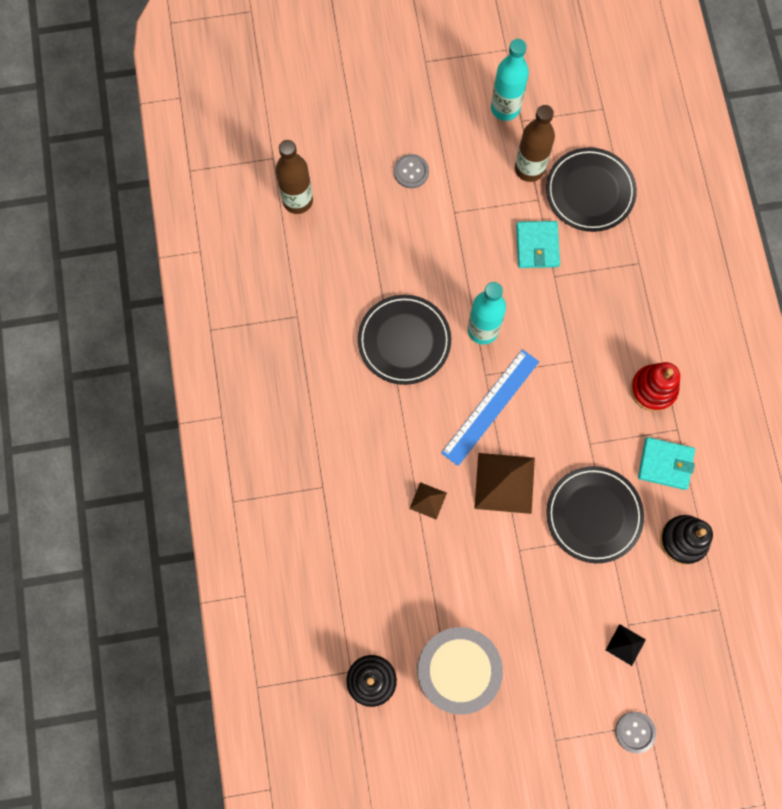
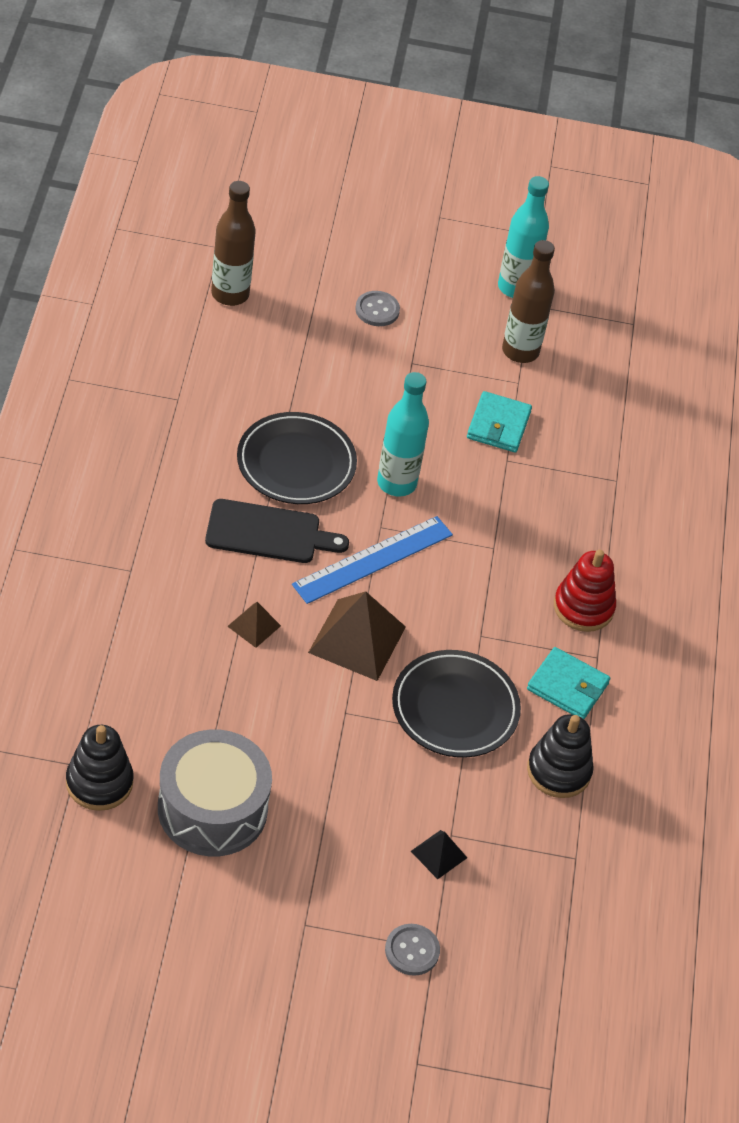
camera: 10 degrees right, 25 degrees down
(408, 413) = (268, 533): none -> black cutting board
(590, 192) = (584, 395): black plate -> none

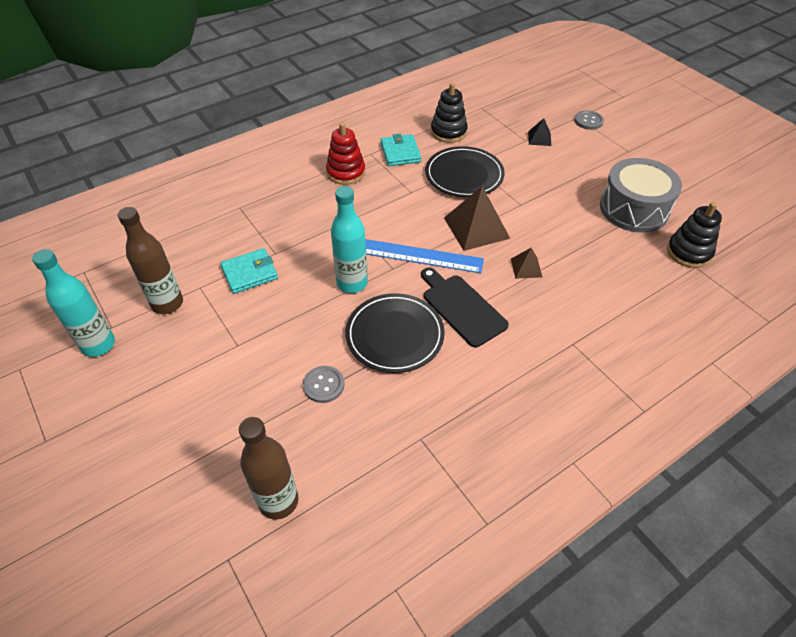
camera: 125 degrees left, 0 degrees up
(377, 310) = (201, 399): grey button -> grey button (324, 385)

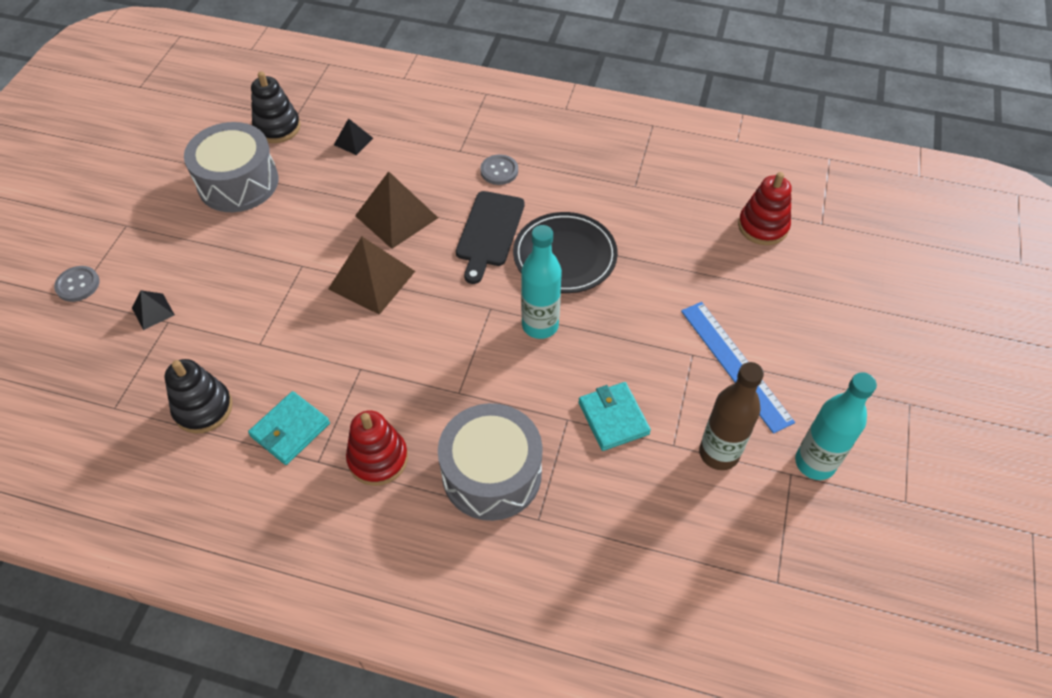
camera: 130 degrees left, 5 degrees up
(250, 273) = (613, 418): turquoise wallet -> turquoise wallet turned 45 degrees clockwise
(278, 501) = (763, 226): brown bottle -> red stacking toy
(285, 205) = (492, 473): none -> grey drum
(324, 385) = (658, 267): grey button -> grey button (499, 171)
(419, 256) = (454, 299): blue ruler -> blue ruler (735, 365)
(464, 175) = (288, 339): black plate -> none
(526, 267) = (396, 216): brown pyramid -> brown pyramid, size x1.96
(637, 286) = (353, 141): none -> black pyramid

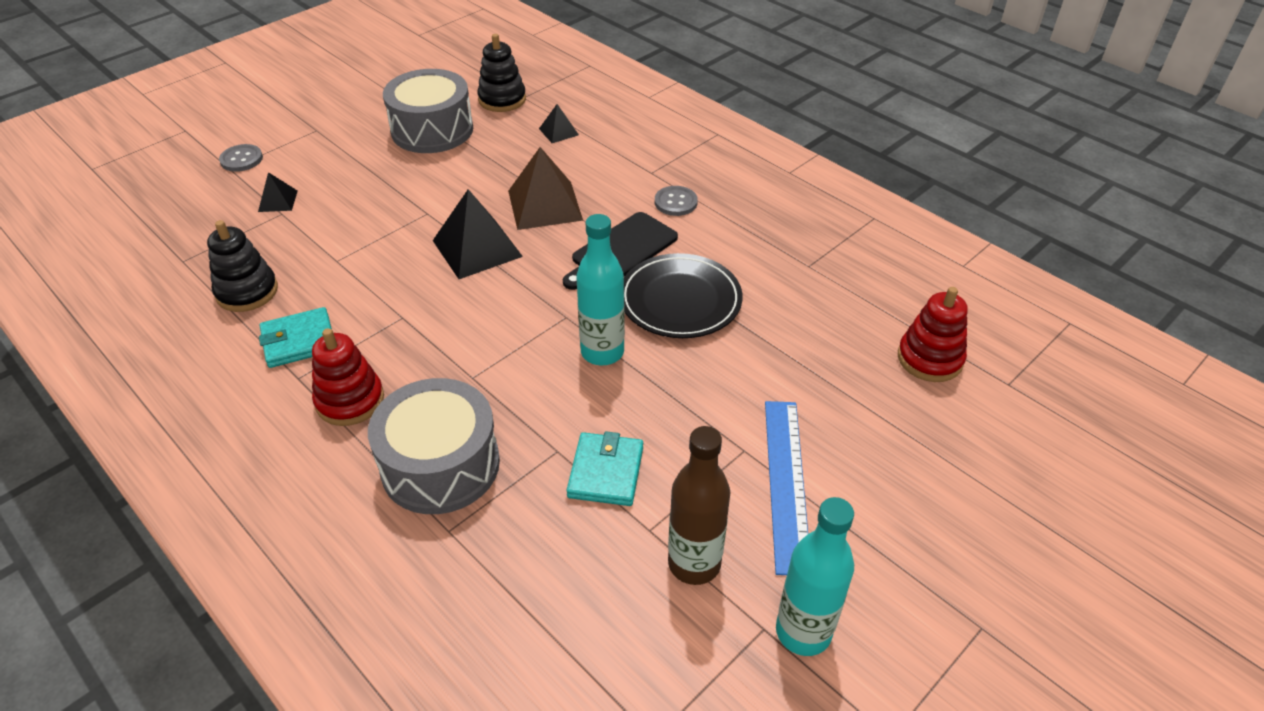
camera: 30 degrees right, 10 degrees down
(372, 280) = (477, 248): brown pyramid -> black pyramid

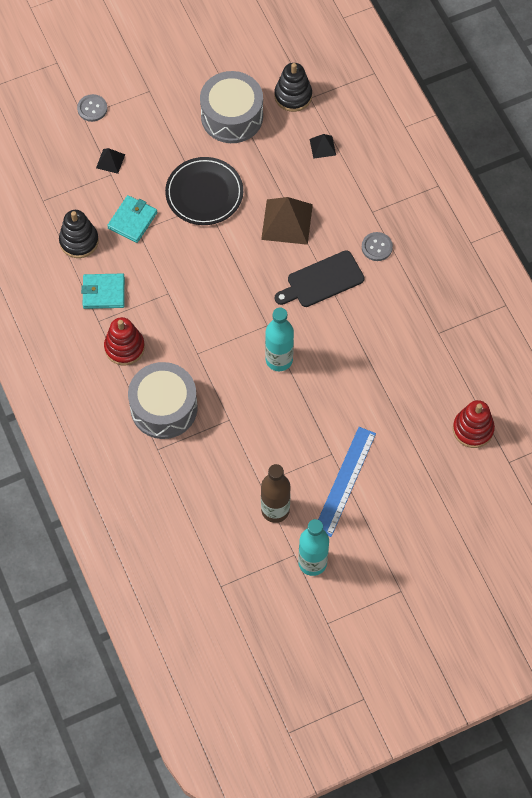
camera: 20 degrees right, 20 degrees up
(477, 248) = (230, 248): black pyramid -> none
(606, 472) = (250, 442): turquoise wallet -> turquoise wallet (132, 220)
(680, 300) = (342, 335): black plate -> black plate (204, 193)

